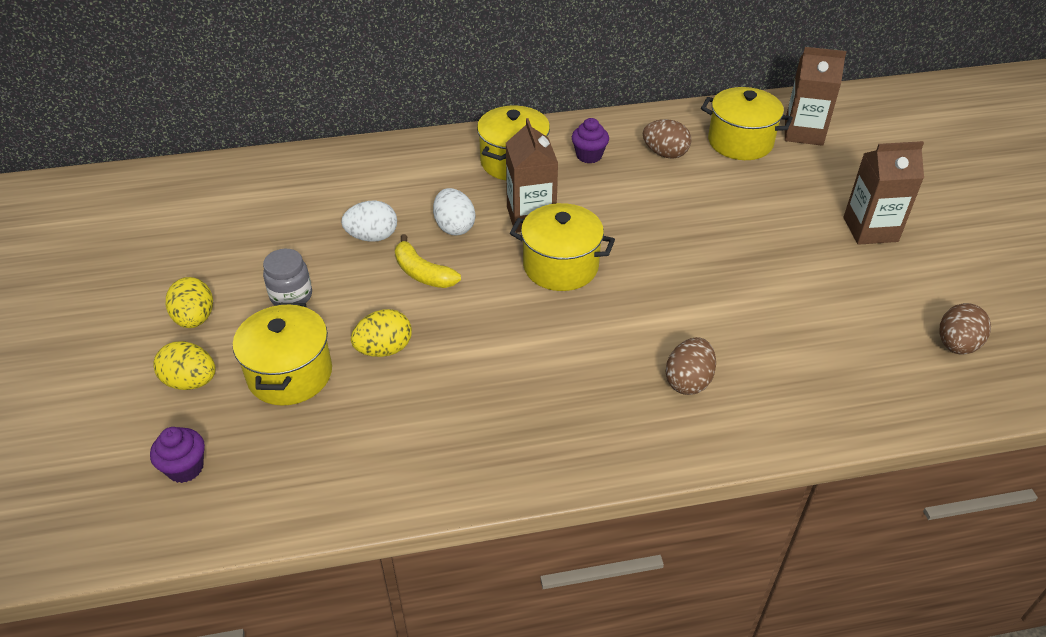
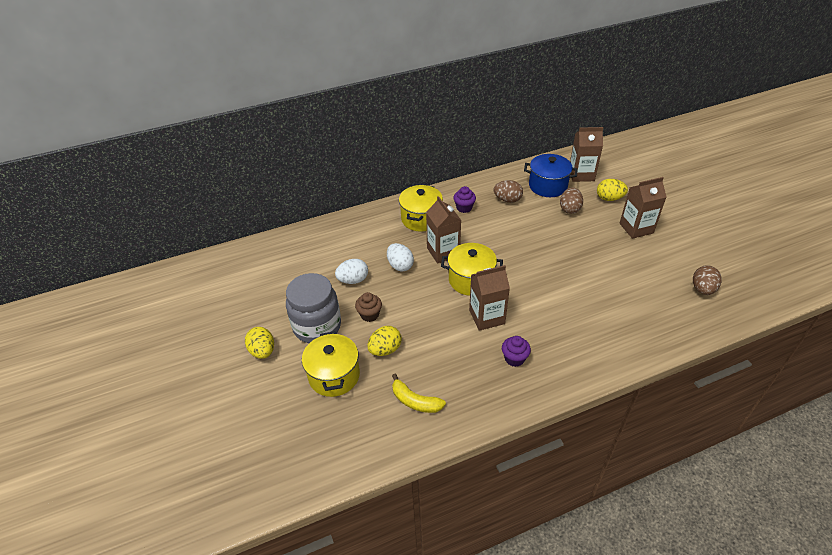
camera: 10 degrees left, 0 degrees up
(185, 468) = (291, 446): purple cupcake -> purple cupcake (514, 358)
(191, 381) = (275, 391): yellow egg -> yellow egg (609, 198)
(291, 296) = (317, 326): grey jar -> grey jar, size x1.87
(379, 293) = (369, 315): none -> brown cupcake
(422, 273) = (391, 298): yellow banana -> yellow banana (415, 401)
(566, 327) = (487, 317): none -> brown carton
(688, 381) = (566, 337): brown egg -> brown egg (569, 209)
(740, 142) = (547, 186): yellow pot -> blue pot

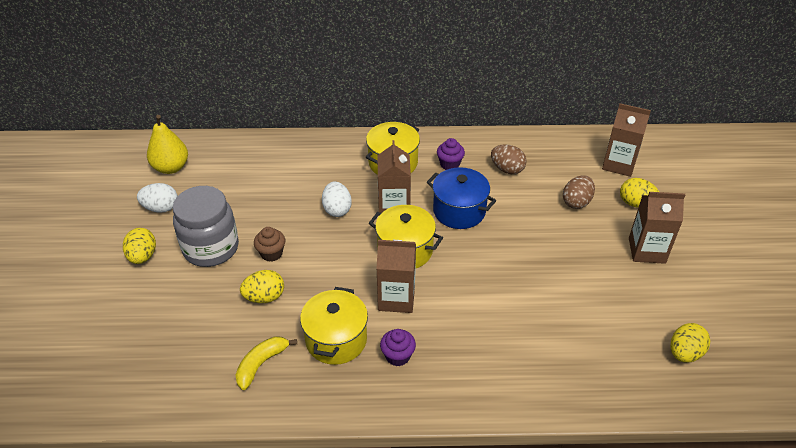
camera: 20 degrees right, 0 degrees up
(242, 273) = (171, 167): none -> yellow pear
(334, 375) = (196, 306): yellow pot -> yellow pot (336, 340)
(353, 280) = (277, 210): white egg -> white egg (161, 208)
(415, 401) = (261, 364): yellow banana -> yellow banana turned 75 degrees clockwise
(547, 186) = (567, 166): blue pot -> blue pot (459, 211)
(702, 289) = (684, 353): brown egg -> yellow egg

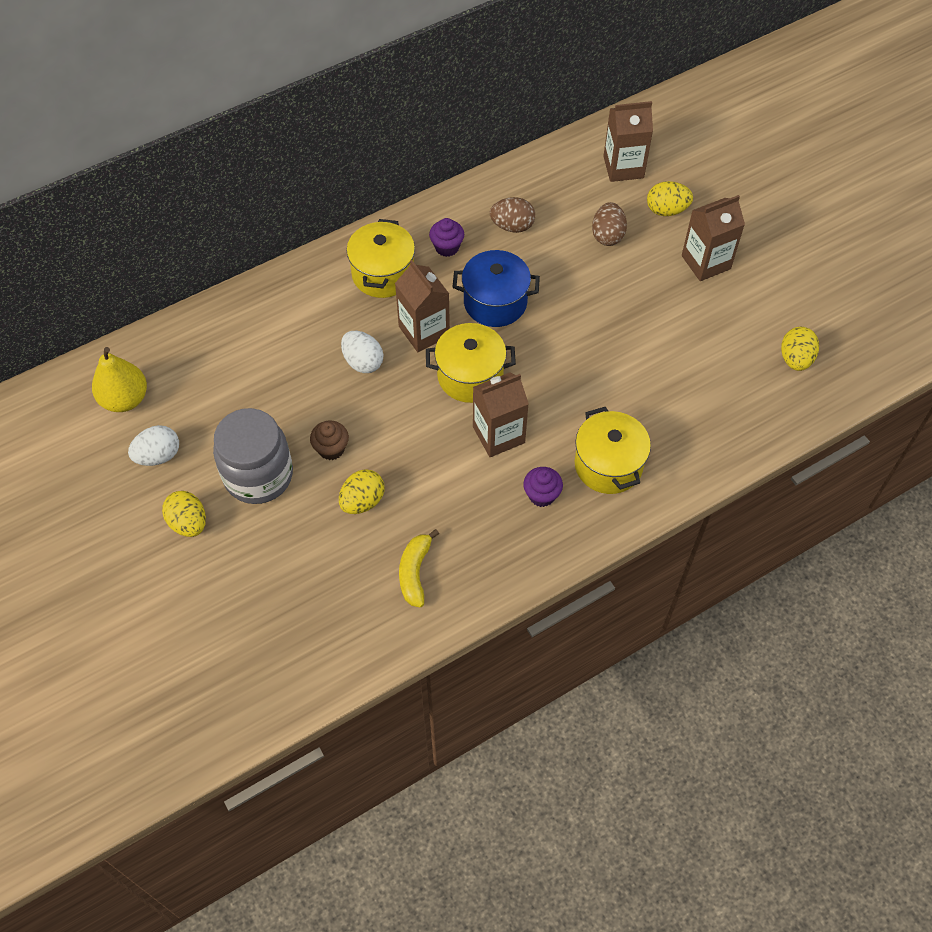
camera: 30 degrees left, 15 degrees up
(336, 340) = (470, 509): yellow pot -> yellow pot (608, 465)

